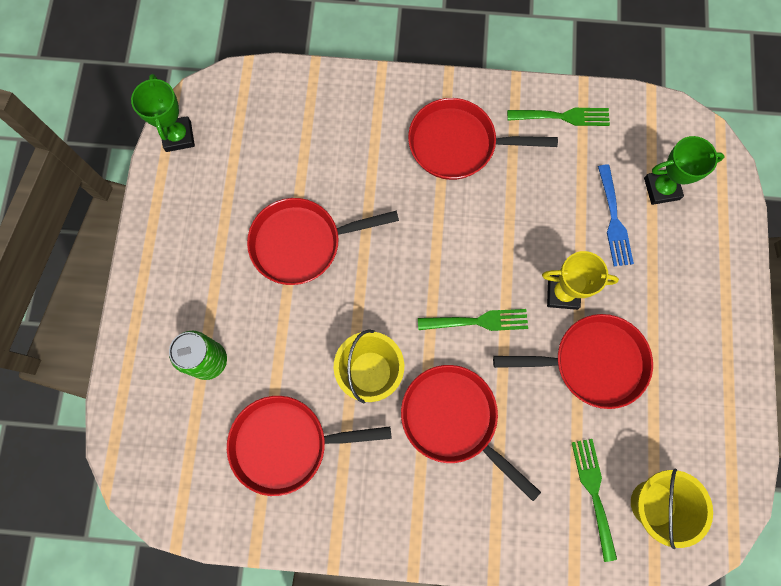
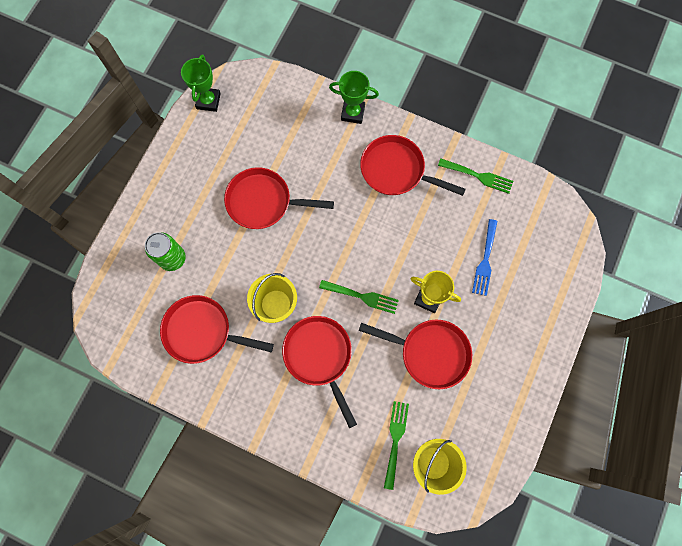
camera: 20 degrees right, 0 degrees up
(661, 189) = (528, 250): green trophy -> green trophy (353, 113)

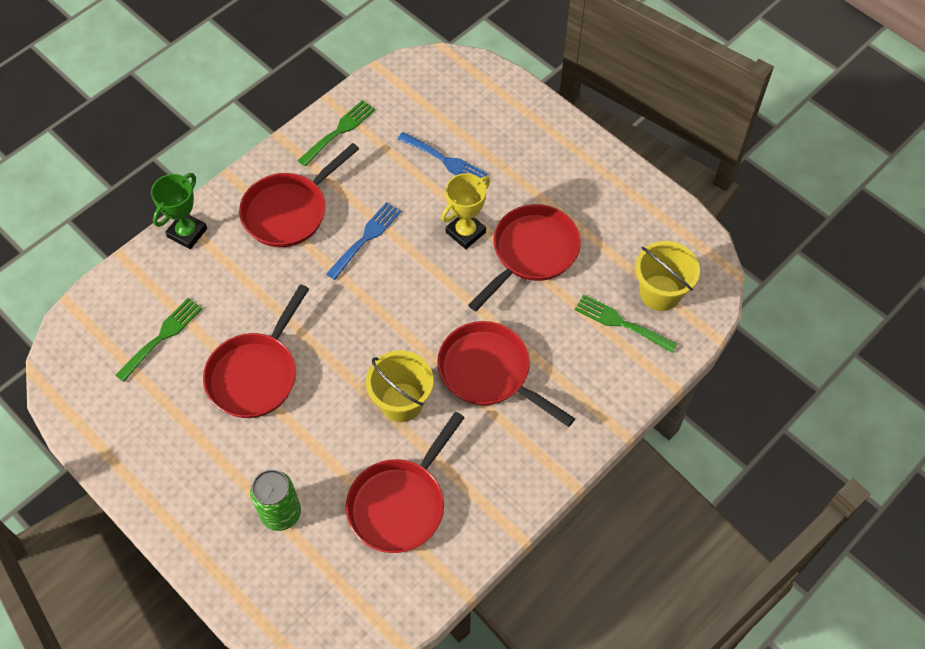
camera: 70 degrees left, 15 degrees down
(208, 101) = (73, 399): green trophy -> none
(319, 356) = (489, 372): red pan -> red pan turned 45 degrees clockwise
(362, 296) = (433, 301): green fork -> green fork (162, 336)
(395, 230) = (366, 238): none -> blue fork

